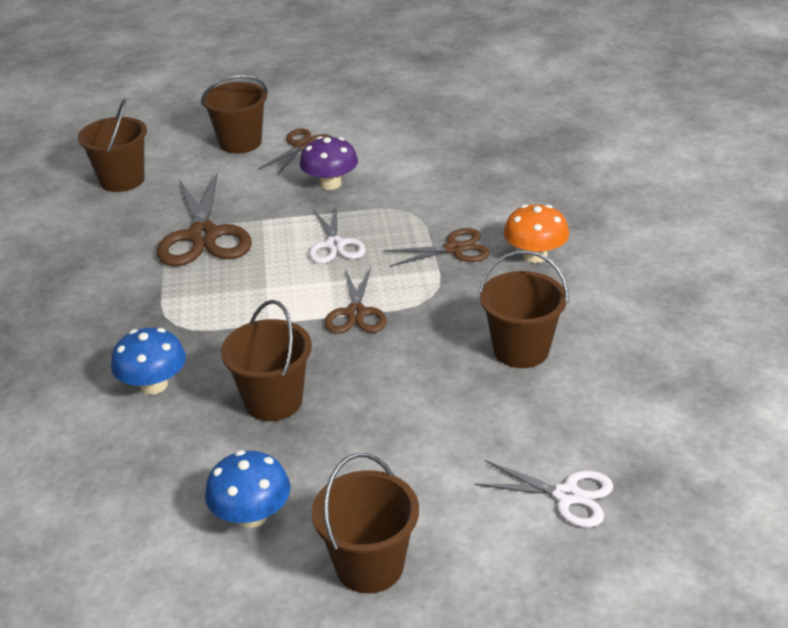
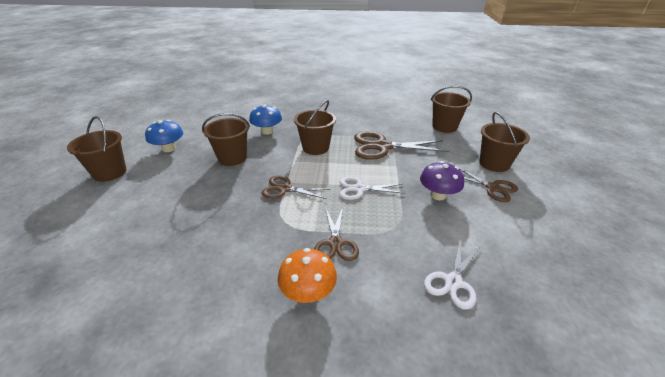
camera: 100 degrees right, 0 degrees up
(521, 350) = (202, 254): brown bucket -> brown bucket (315, 148)
(567, 496) = (69, 243): white scissors -> white scissors (453, 282)

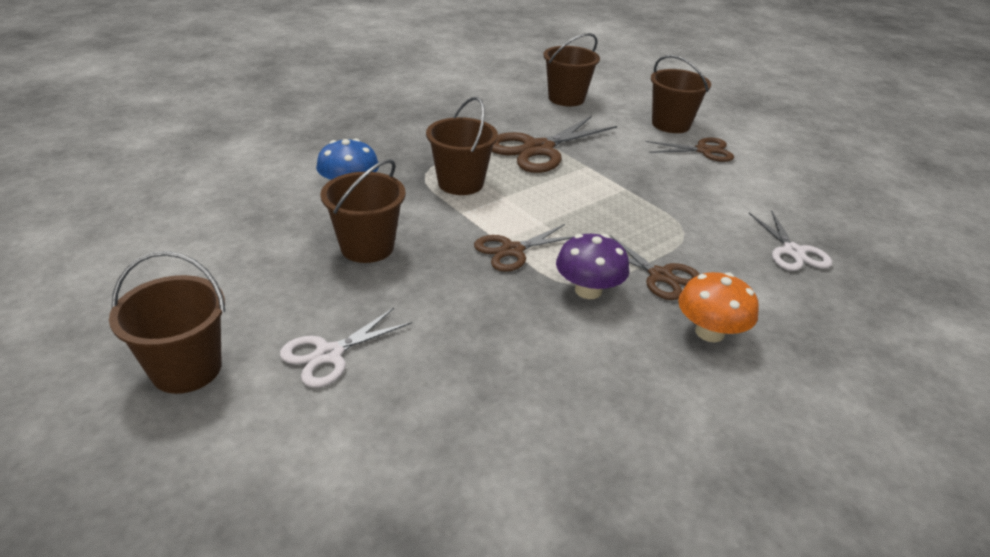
camera: 45 degrees left, 0 degrees up
(169, 148) = (225, 283): blue mushroom -> none
(359, 189) = (592, 209): white scissors -> white scissors (329, 354)
(438, 195) = (672, 180): purple mushroom -> purple mushroom (588, 290)

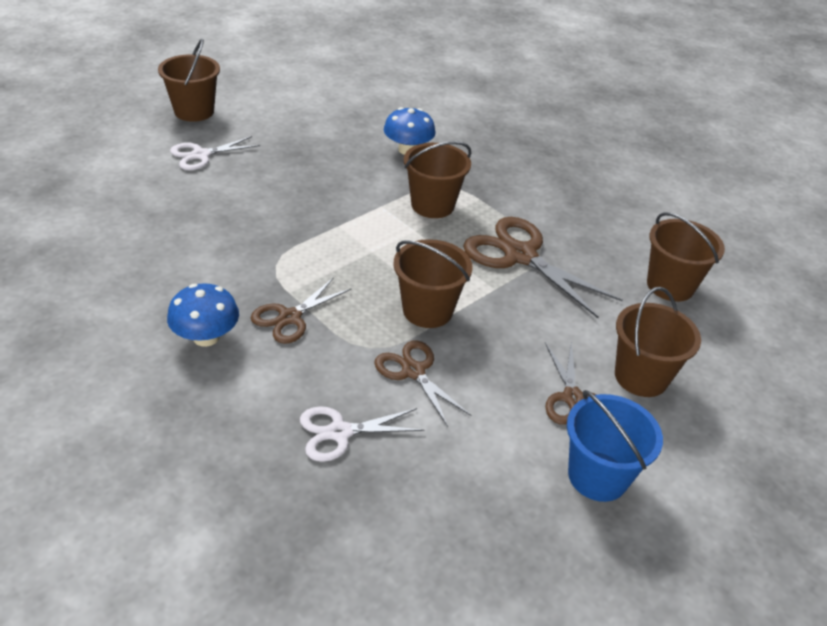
camera: 85 degrees right, 5 degrees up
(329, 354) = (201, 155): white scissors -> white scissors turned 75 degrees counterclockwise
(367, 247) = (322, 162): brown bucket -> brown bucket (427, 310)
(512, 250) = (324, 232): brown scissors -> brown scissors (413, 371)
(588, 290) = (267, 270): purple mushroom -> none
(709, 332) = (206, 337): orange mushroom -> blue mushroom
(771, 152) = (597, 476): none -> blue bucket

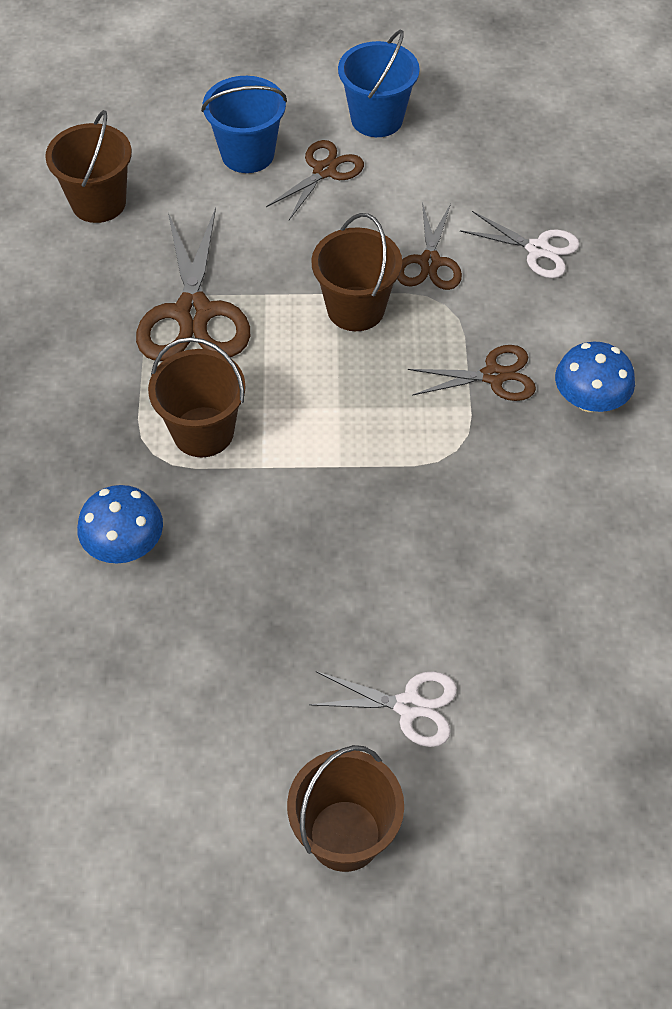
camera: 135 degrees left, 15 degrees up
(641, 377) = (247, 154): brown bucket -> blue bucket

